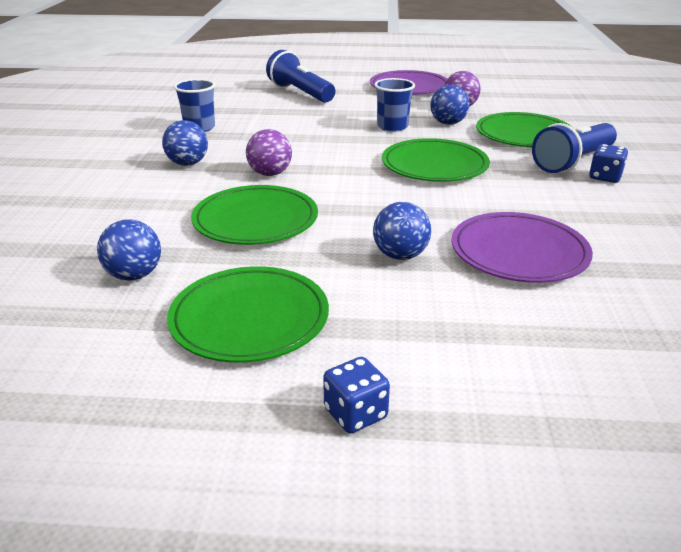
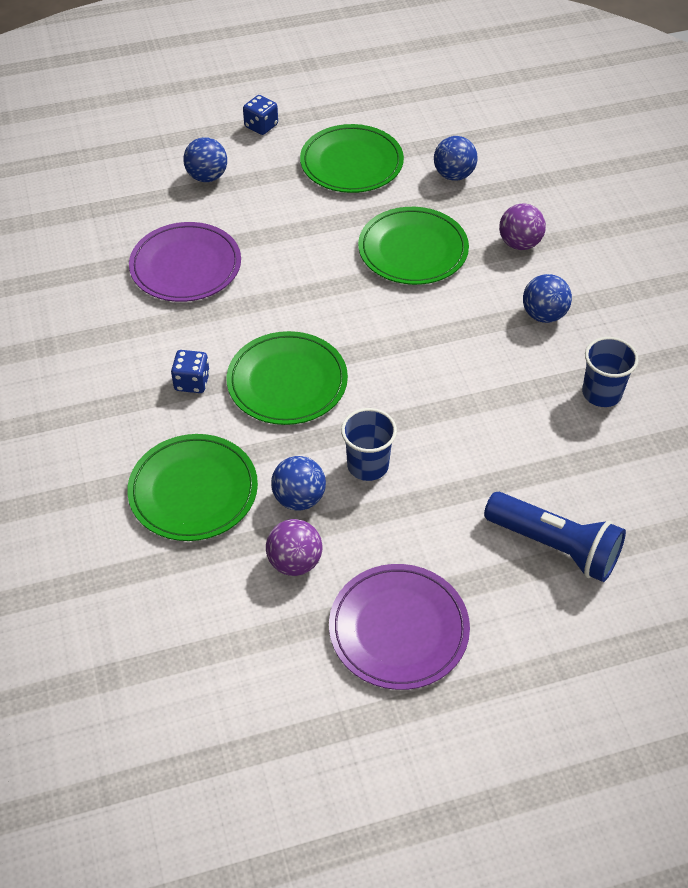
camera: 160 degrees right, 20 degrees up
(270, 174) = (448, 319): purple ball -> purple ball (519, 243)
(400, 255) = (277, 239): blue ball -> blue ball (207, 177)
(573, 162) = (133, 432): blue flashlight -> none
(605, 177) = (101, 406): blue dice -> blue dice (192, 382)

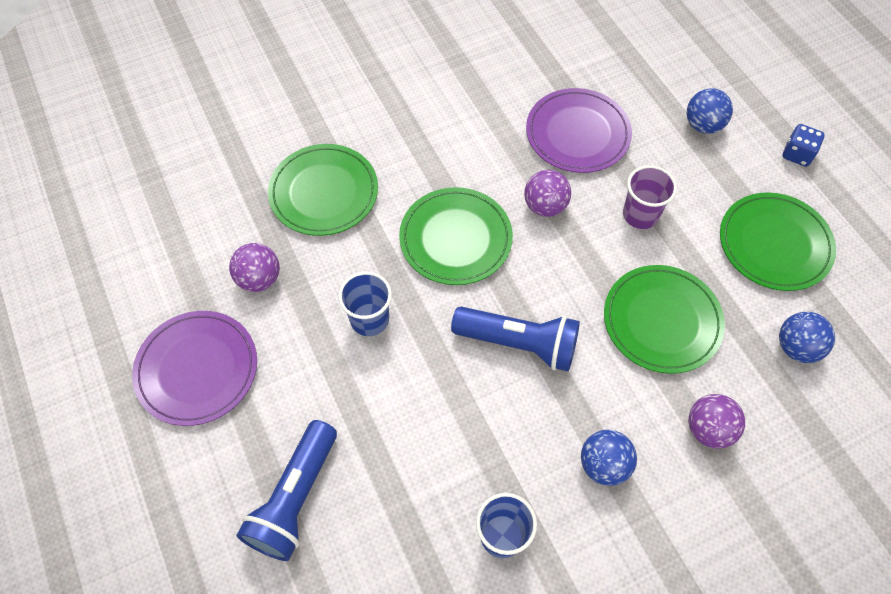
camera: 80 degrees right, 10 degrees up
(192, 382) = (440, 167): blue dice -> none
(267, 306) = (545, 206): none -> purple ball
(297, 240) = (640, 215): none -> purple cup
(299, 498) = (325, 270): blue ball -> none
(417, 351) = (519, 343): none -> blue flashlight

